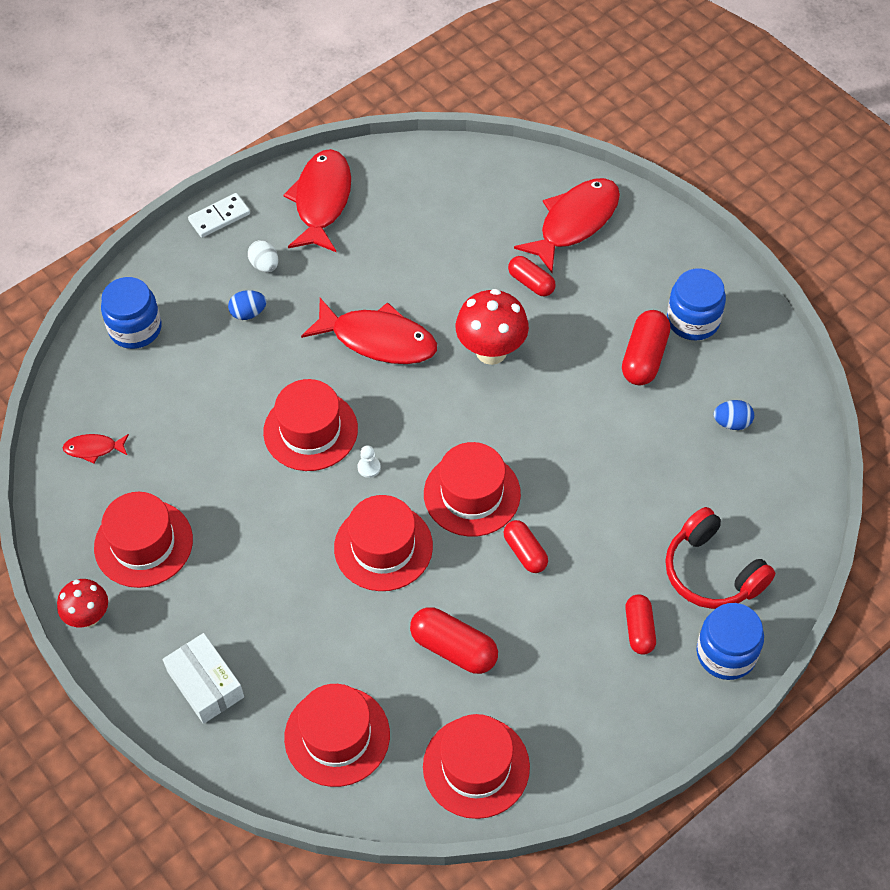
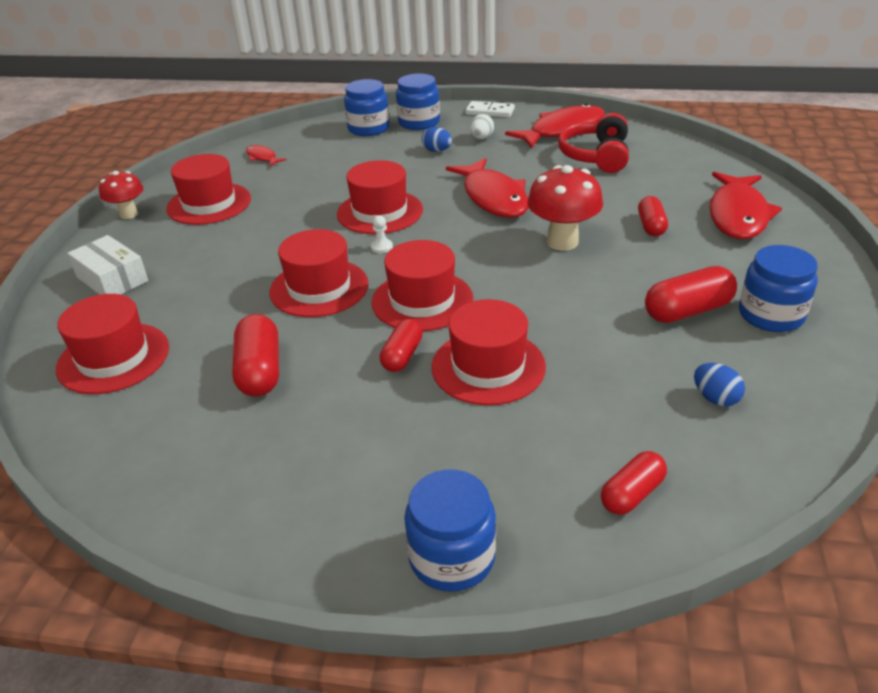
camera: 50 degrees right, 20 degrees down
(173, 283) = (419, 122): none -> blue jar
(206, 684) = (112, 279): white box -> white box turned 60 degrees counterclockwise
(476, 767) = (143, 450): red hat -> red hat (488, 367)
(575, 222) = (737, 215): red fish -> red fish turned 105 degrees clockwise
(639, 629) = (405, 472): red capsule -> red capsule (632, 494)
(712, 572) = (535, 485): red headphones -> red headphones (596, 156)

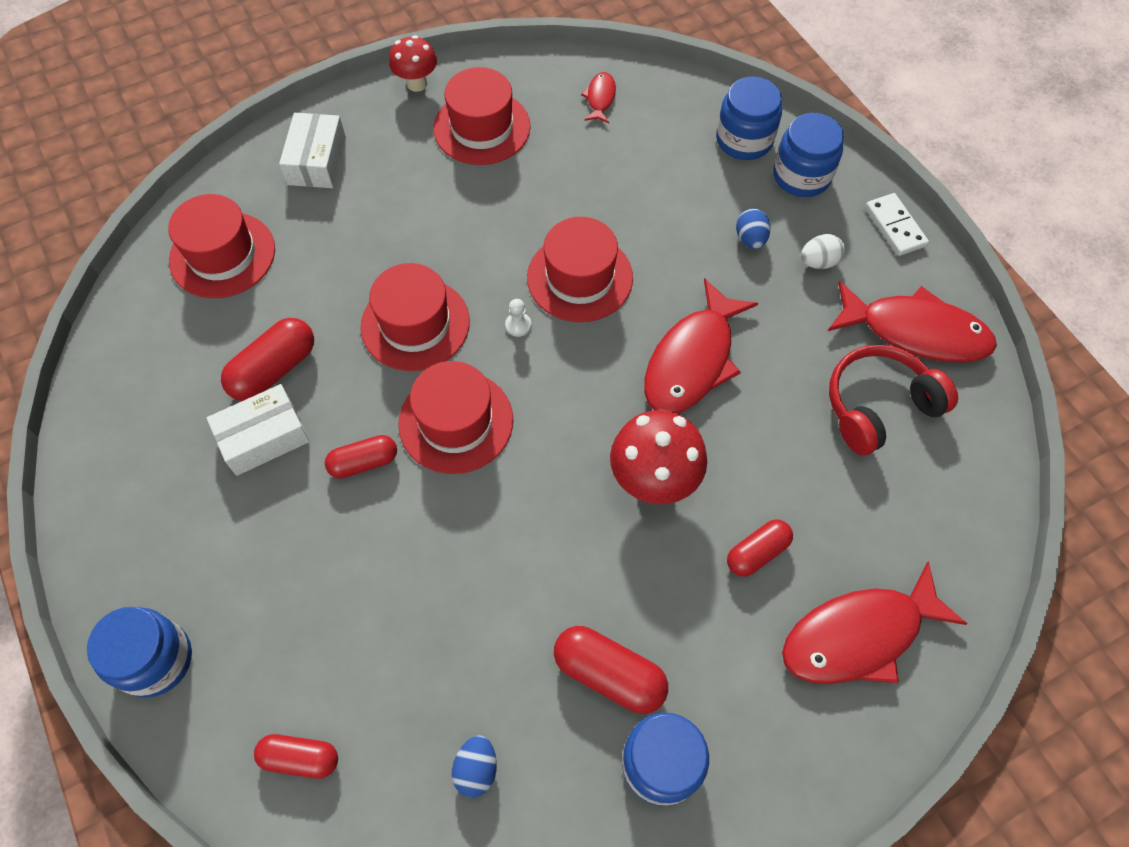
camera: 50 degrees right, 25 degrees up
(313, 400) = (264, 437): none -> white box
(488, 367) = (394, 542): red hat -> none

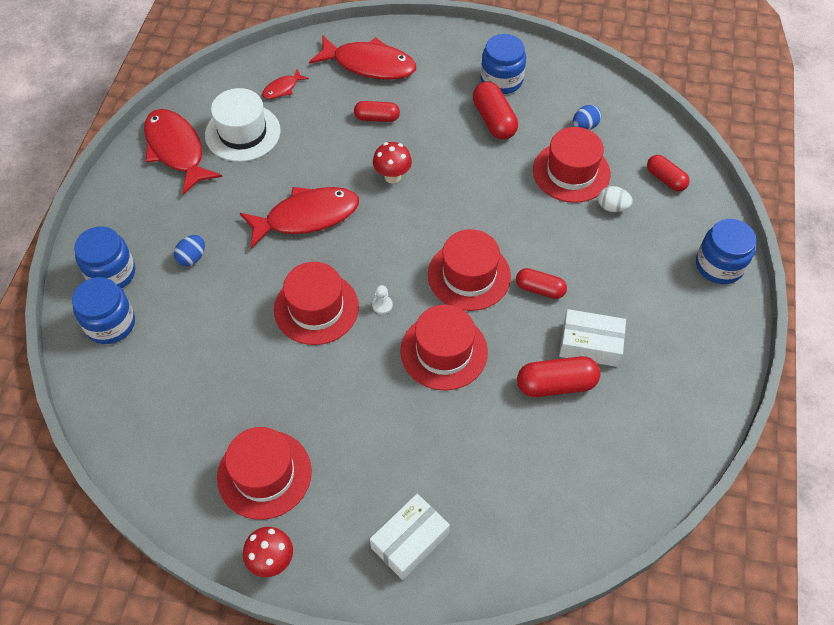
camera: 140 degrees left, 5 degrees down
(222, 255) = (537, 504): red hat -> red hat (571, 172)
(600, 98) = (157, 433): red fish -> red fish (282, 88)
(653, 481) = (392, 176): red mushroom -> red mushroom, size x0.63
(818, 262) = (174, 218): white egg -> white egg (612, 207)
(879, 406) = (242, 133): red headphones -> white hat
(895, 226) = (106, 206): white domino -> none

